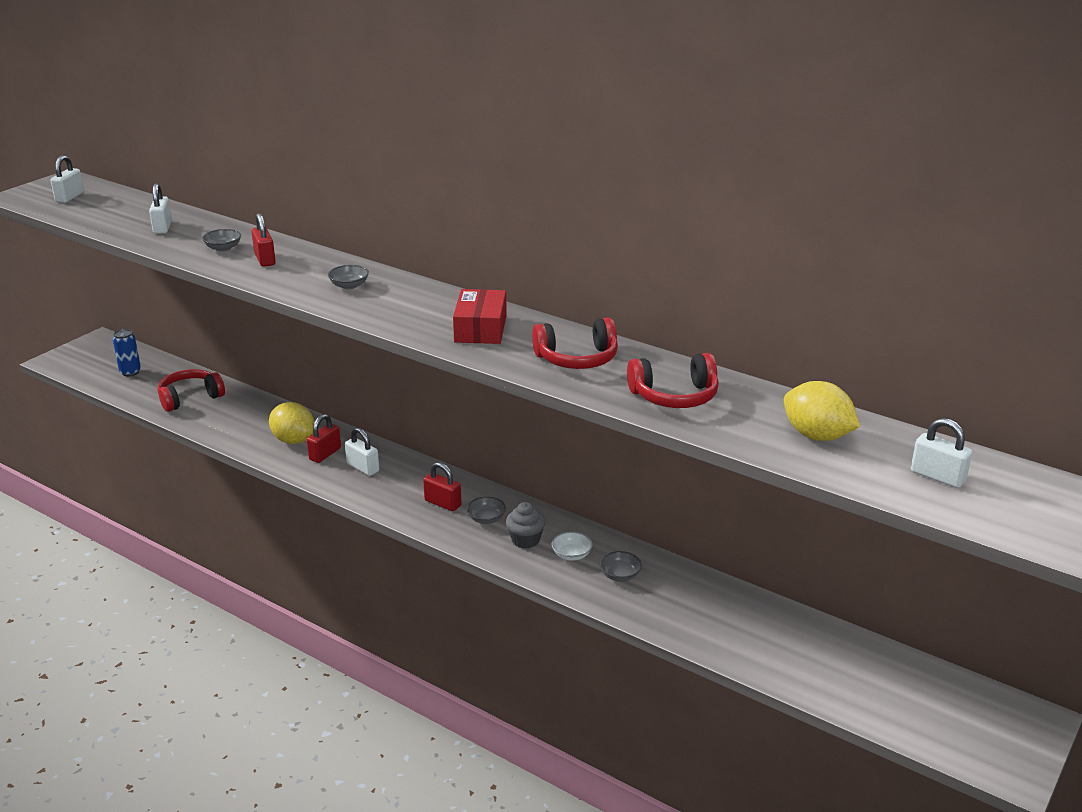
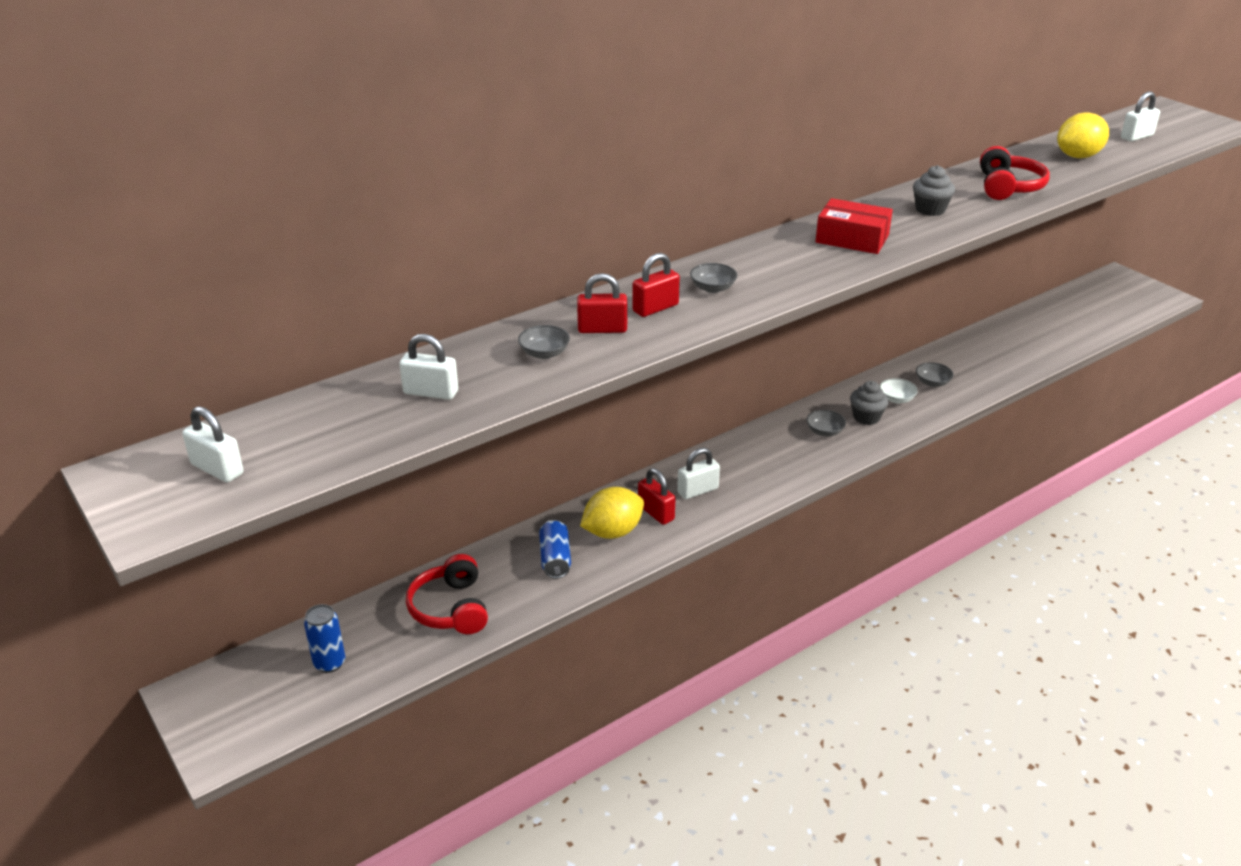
camera: 70 degrees left, 5 degrees up
(253, 424) = (555, 559): none -> blue can
(443, 503) = (788, 451): red padlock -> red padlock (655, 308)
(577, 359) = (930, 209): red headphones -> grey cupcake

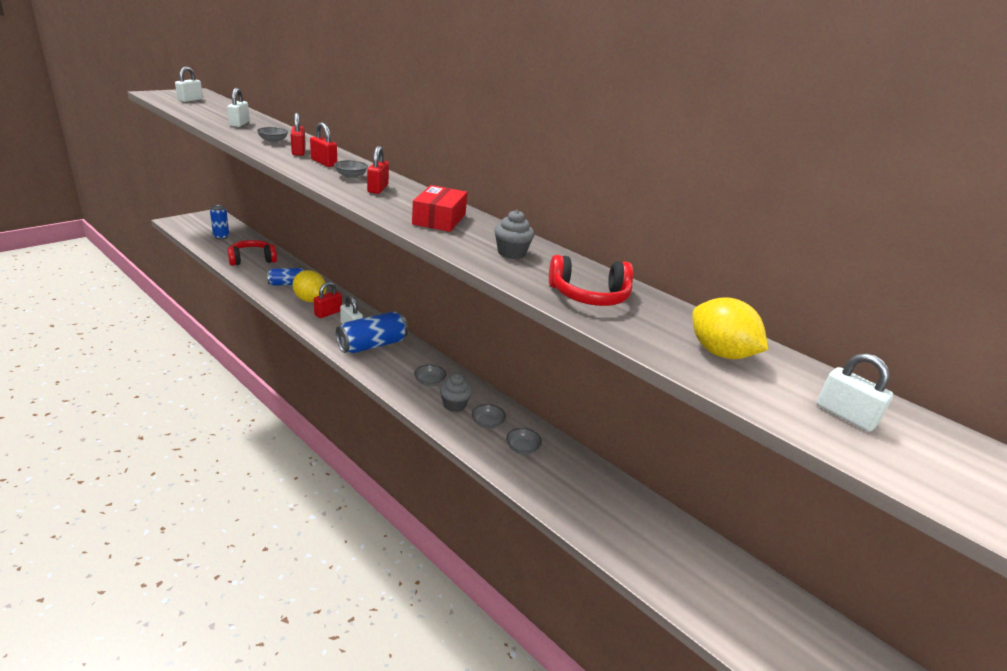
camera: 75 degrees right, 5 degrees down
(744, 473) = (372, 345): none -> blue can
(759, 271) = (378, 189): none -> red padlock
(896, 399) = (487, 424): white bowl -> grey bowl

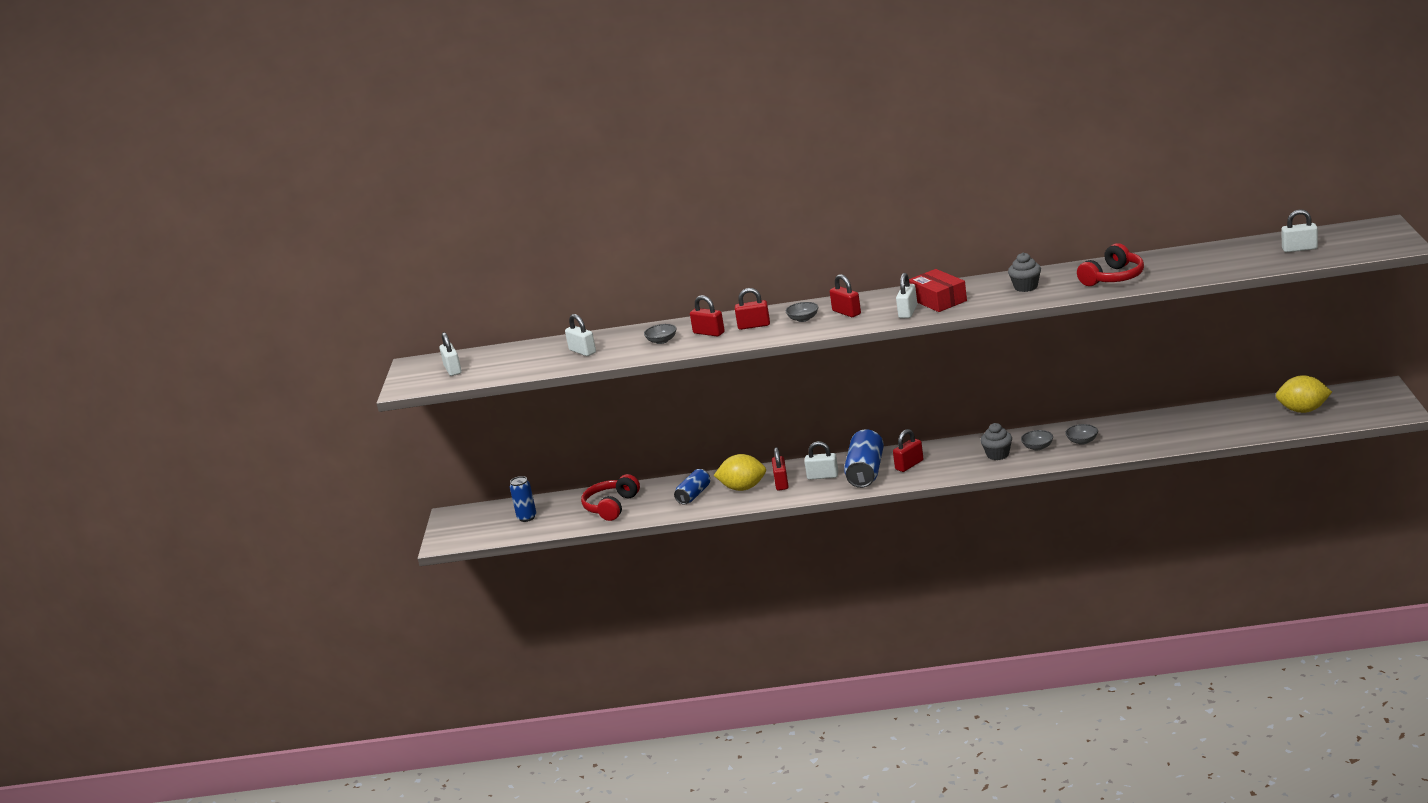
camera: 35 degrees left, 5 degrees down
(400, 211) = (908, 312): none -> white padlock
(400, 362) = (909, 465): none -> red padlock
(429, 382) = (954, 458): grey bowl -> none
(719, 353) = (1216, 260): yellow lemon -> yellow lemon (1303, 410)

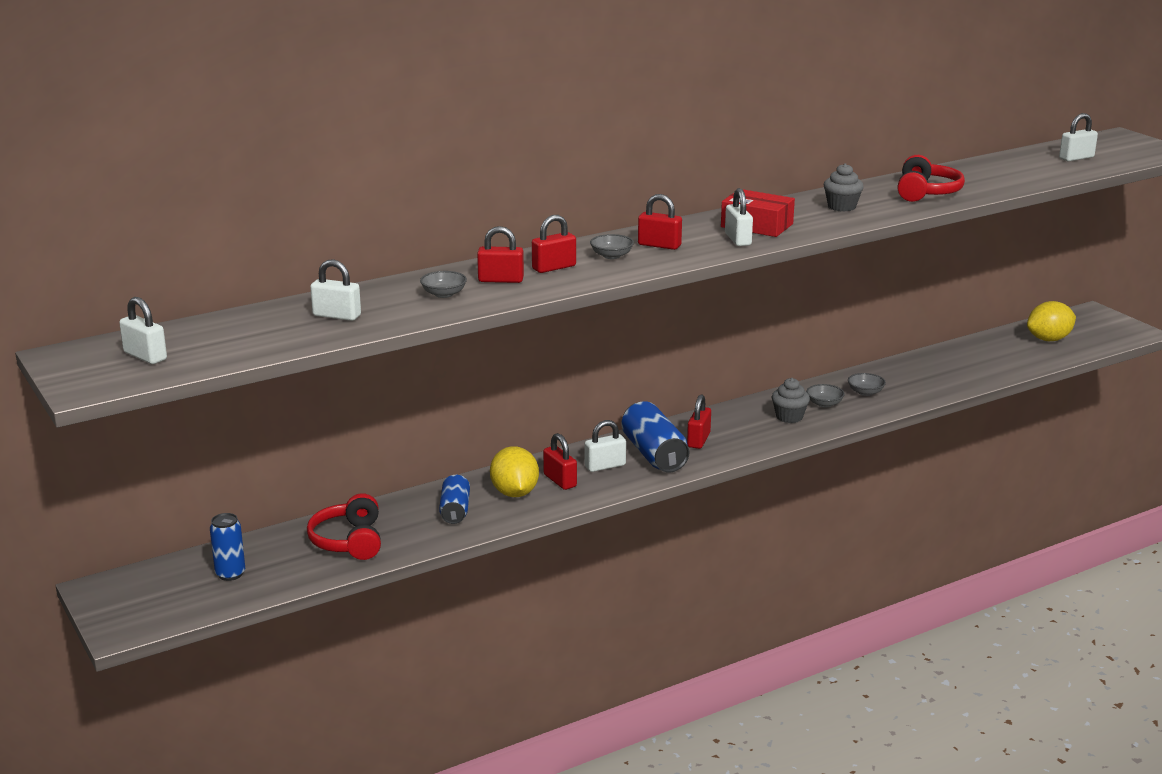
camera: 35 degrees left, 0 degrees up
(743, 488) = (514, 493): yellow lemon -> yellow lemon turned 75 degrees counterclockwise

